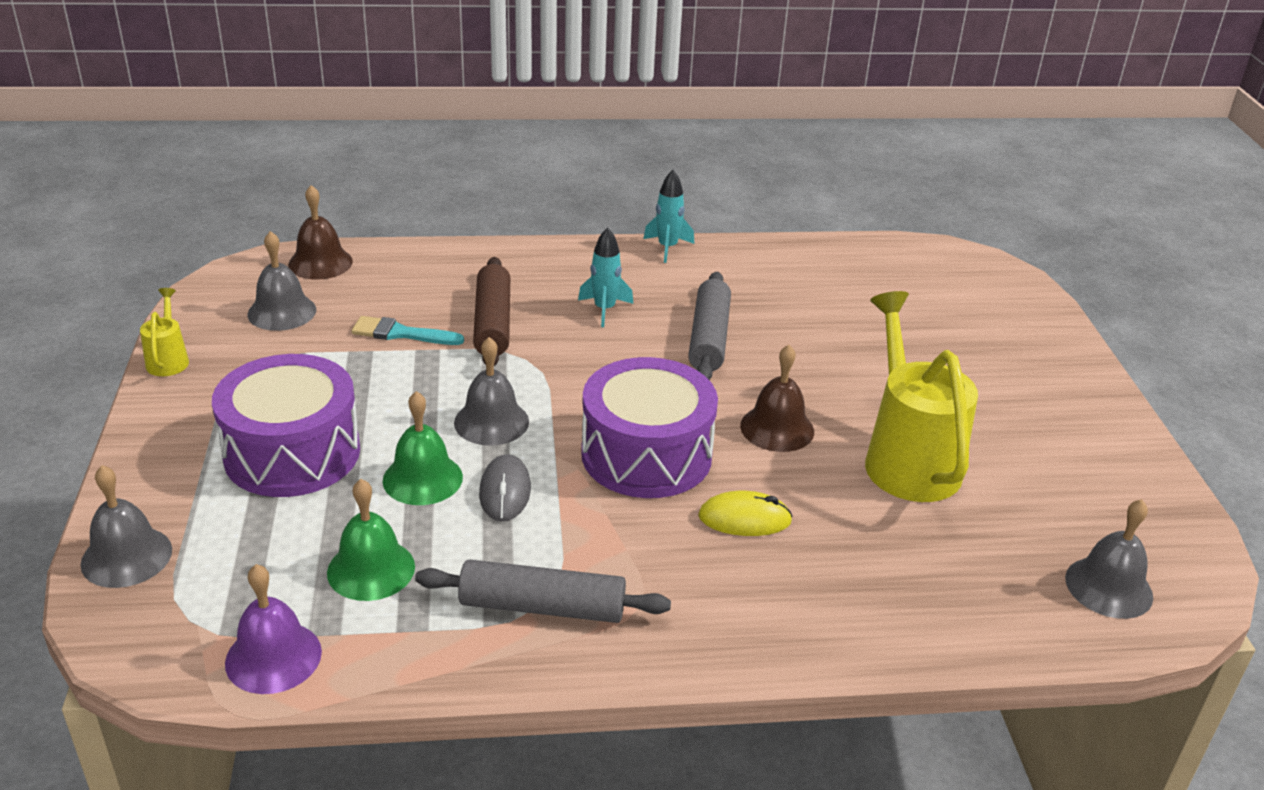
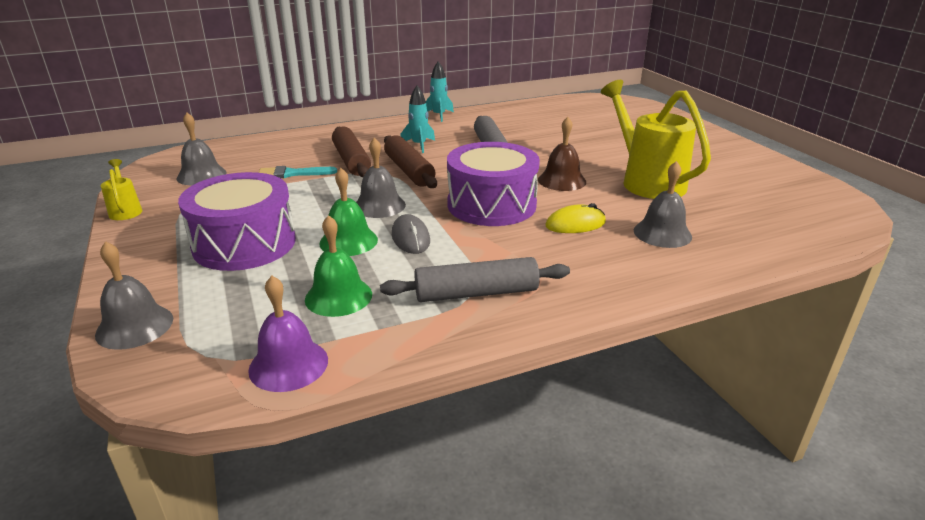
camera: 15 degrees left, 5 degrees down
(320, 263) = (218, 149): brown bell -> none
(564, 361) = (409, 171): none -> brown rolling pin
(1108, 587) = (807, 217): grey bell -> grey bell (662, 233)

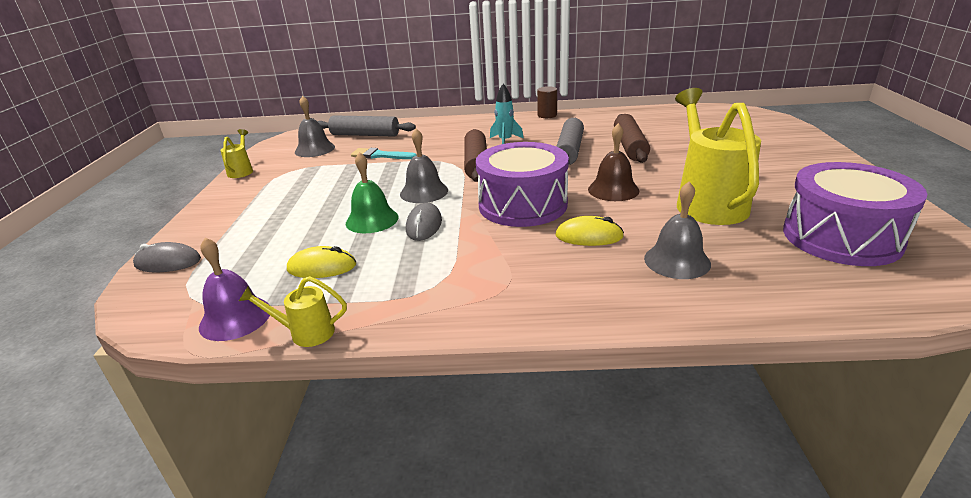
camera: 25 degrees right, 0 degrees up
(134, 326) = (168, 262): grey bell -> grey mouse
(244, 244) = (295, 209): purple drum -> purple drum (841, 237)
(338, 296) = (322, 267): green bell -> yellow mouse
(351, 160) = (436, 149): brown rolling pin -> brown rolling pin (630, 146)
(384, 361) = (306, 333): none -> yellow watering can
(439, 115) = (547, 115): turquoise rocket -> brown cylinder
(476, 293) = (435, 287): grey rolling pin -> grey rolling pin (365, 135)

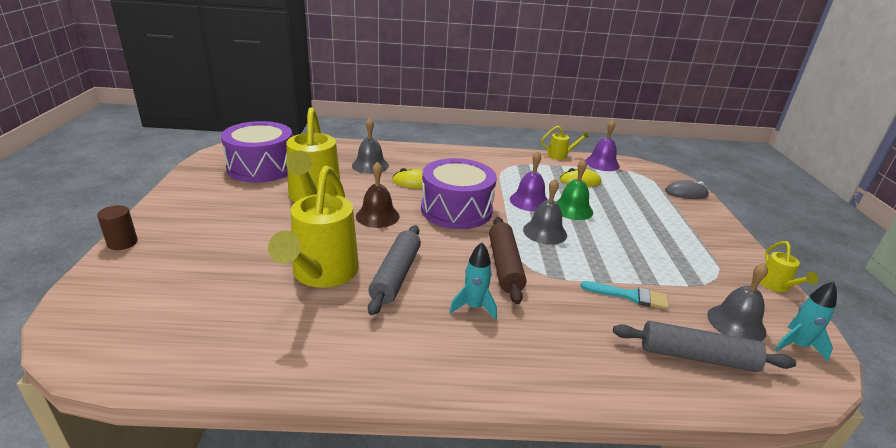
camera: 175 degrees right, 0 degrees up
(288, 144) = (797, 345): none -> turquoise rocket
(424, 225) = (529, 201): grey mouse -> purple bell
(547, 115) = (401, 384): brown cylinder -> brown cylinder (122, 243)
(630, 146) = (322, 274): brown rolling pin -> yellow watering can

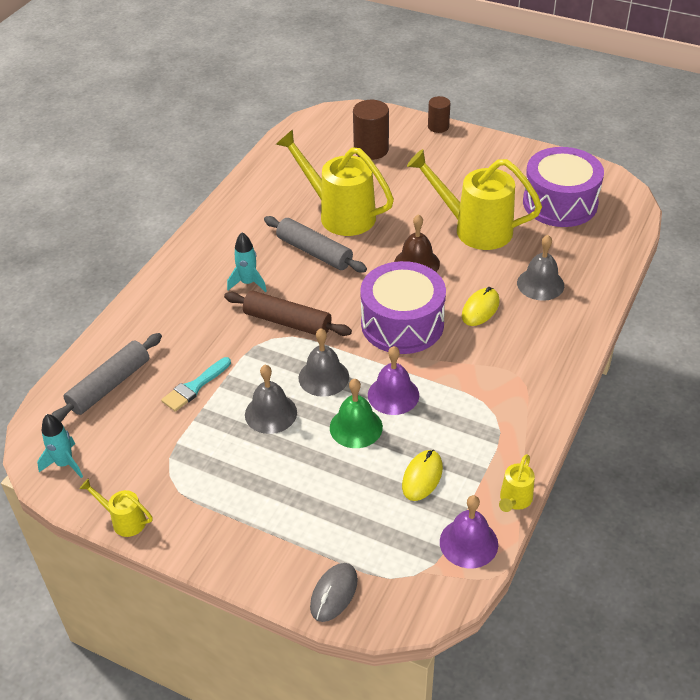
camera: 120 degrees right, 15 degrees up
(177, 281) = (371, 149): none -> brown cylinder
(736, 323) = (114, 441): grey bell -> grey bell (270, 413)

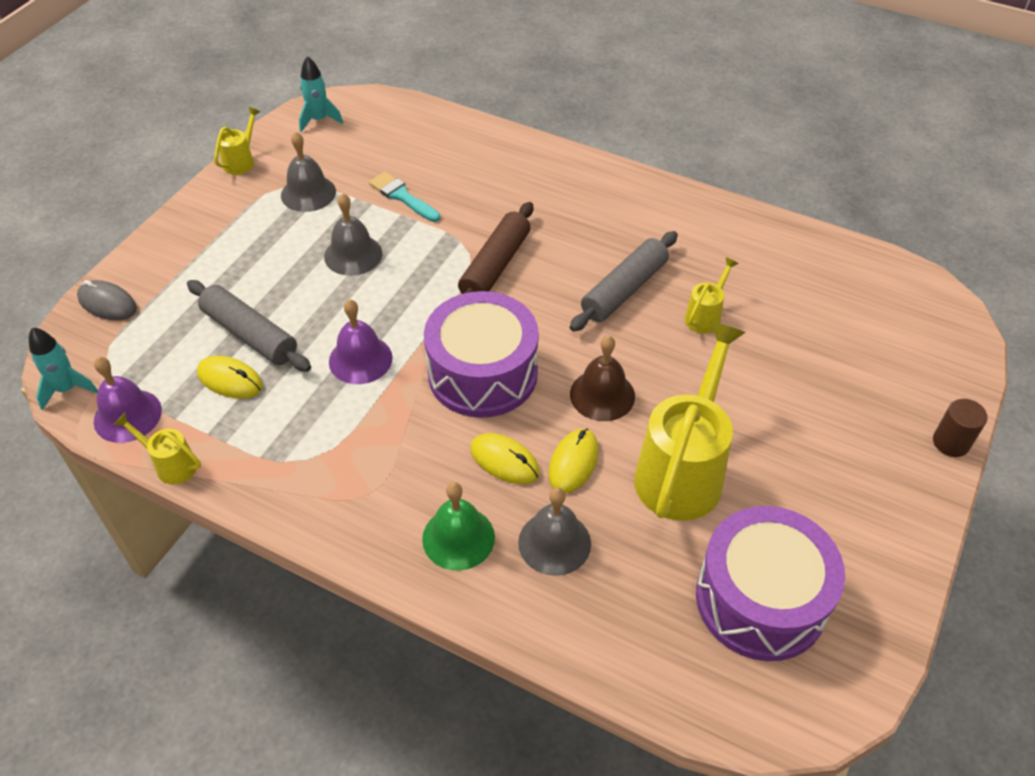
camera: 90 degrees right, 5 degrees up
(109, 385) = (414, 138): grey rolling pin -> grey rolling pin (250, 334)
(248, 283) = (566, 231): turquoise rocket -> turquoise rocket (67, 389)
(323, 377) = (400, 297): grey bell -> grey bell (308, 193)
(340, 214) = (705, 316): yellow watering can -> yellow watering can, size x0.46
(356, 427) = (317, 324): green bell -> green bell (458, 538)
(371, 149) = (866, 353): brown cylinder -> none
(476, 276) = (573, 462): none -> yellow mouse

